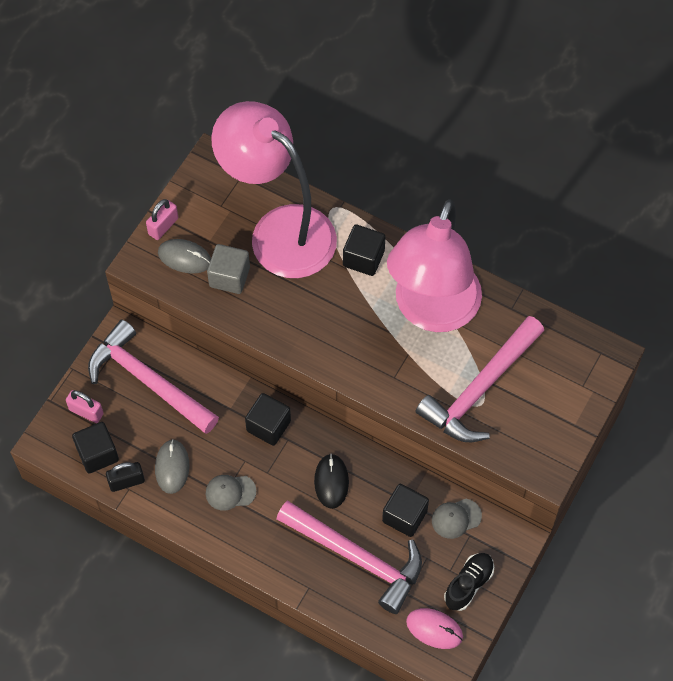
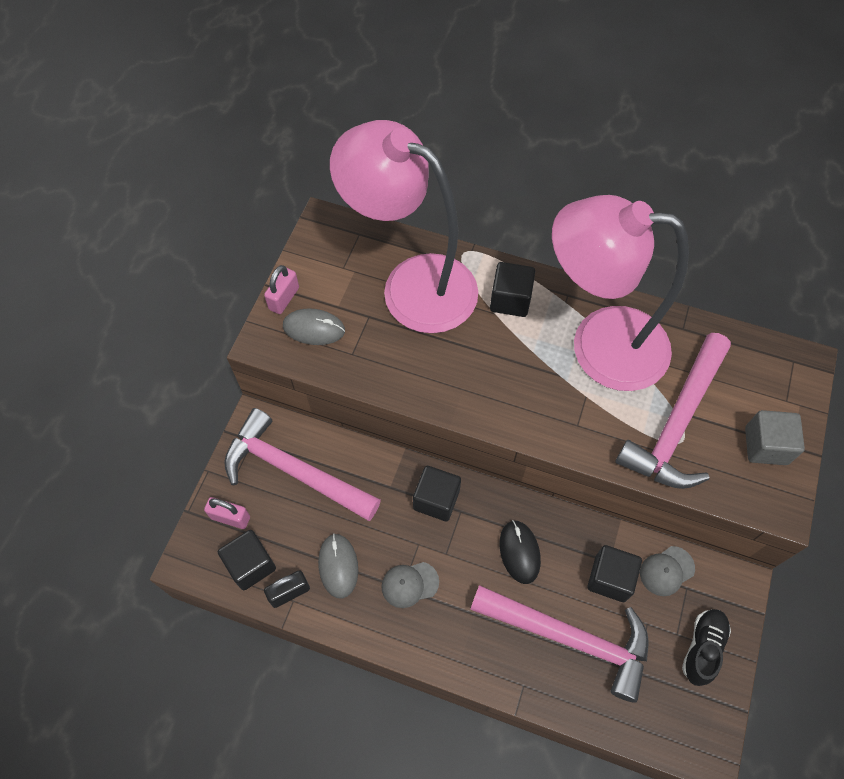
camera: 10 degrees left, 0 degrees up
(229, 277) = (368, 342): grey cube -> grey cube (766, 446)
(432, 311) = (599, 345): pink lamp -> pink lamp turned 90 degrees clockwise
(434, 629) = (679, 711): pink mouse -> none

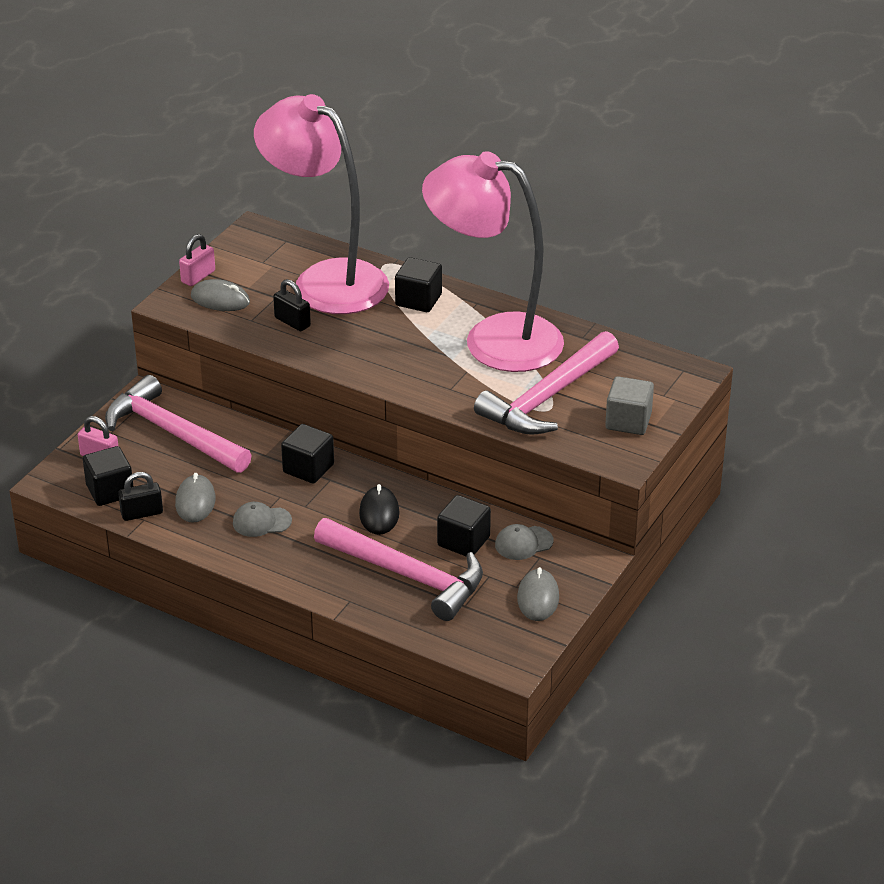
camera: 10 degrees right, 25 degrees down
(394, 351) = (292, 322): none -> black padlock
(702, 648) = (538, 598): black shoe -> grey mouse

